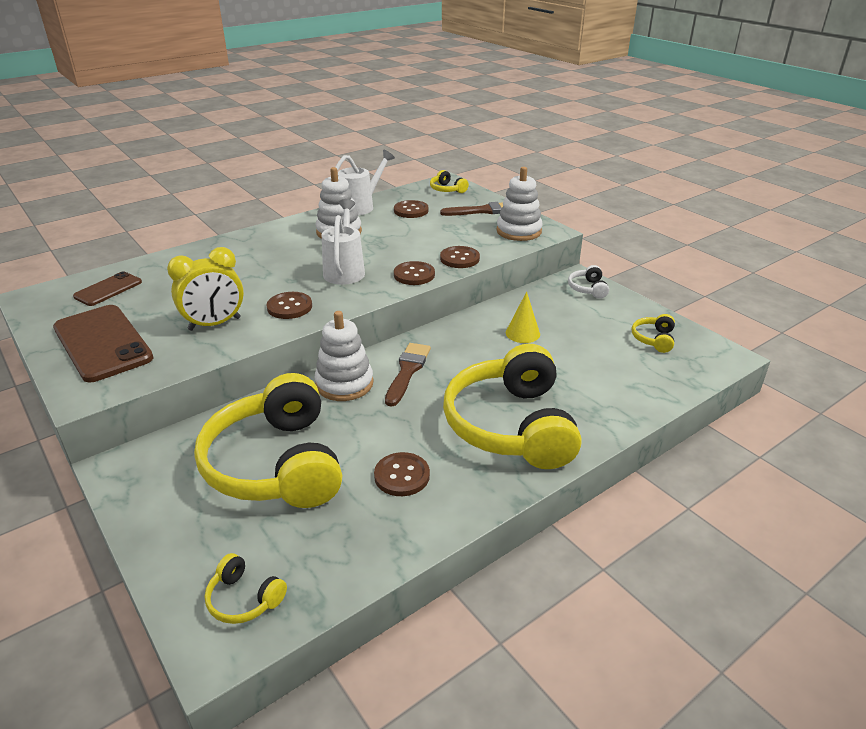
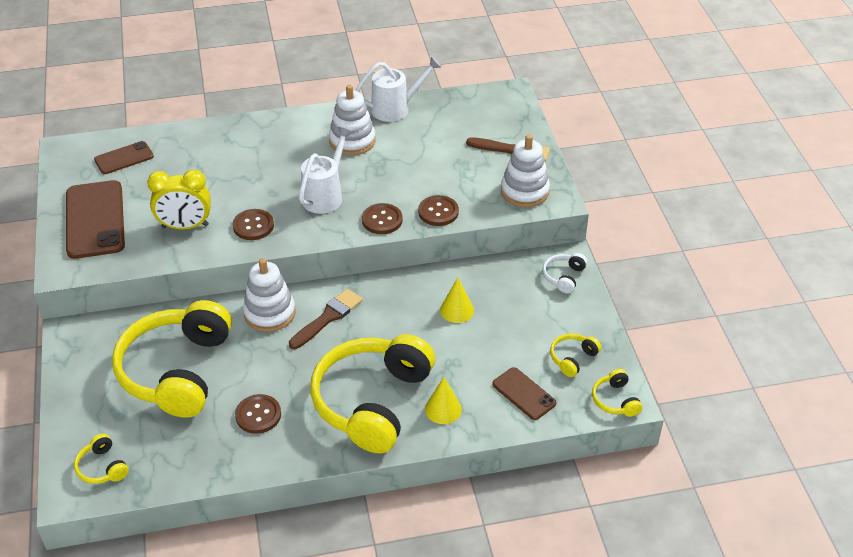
camera: 25 degrees right, 10 degrees up
(411, 210) = (441, 129): brown button -> none
(447, 189) = (500, 106): yellow headphones -> yellow headphones (615, 400)
(584, 410) = (443, 409): none -> yellow cone
(641, 376) = (524, 394): none -> brown phone

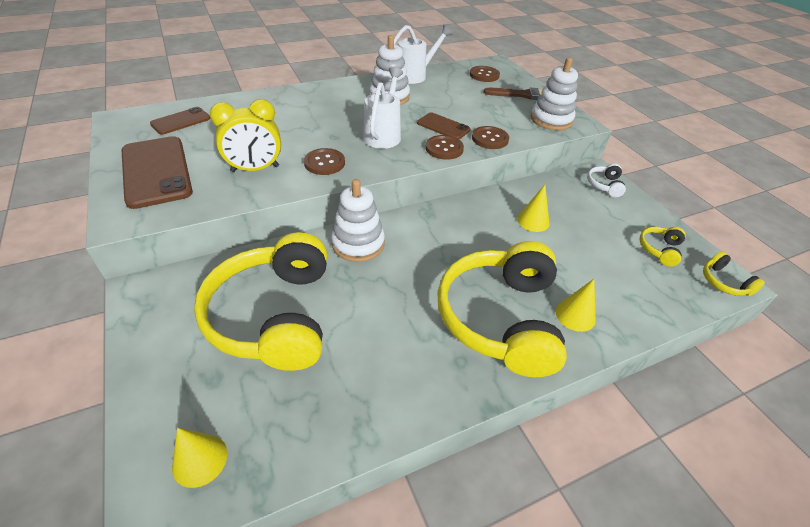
camera: 15 degrees left, 0 degrees up
(102, 467) = (200, 460): yellow headphones -> yellow cone
(258, 415) = (383, 353): brown button -> brown button (484, 75)
(328, 318) = (417, 241): brown brush -> none
(524, 394) = (640, 288): brown phone -> brown phone (443, 126)

